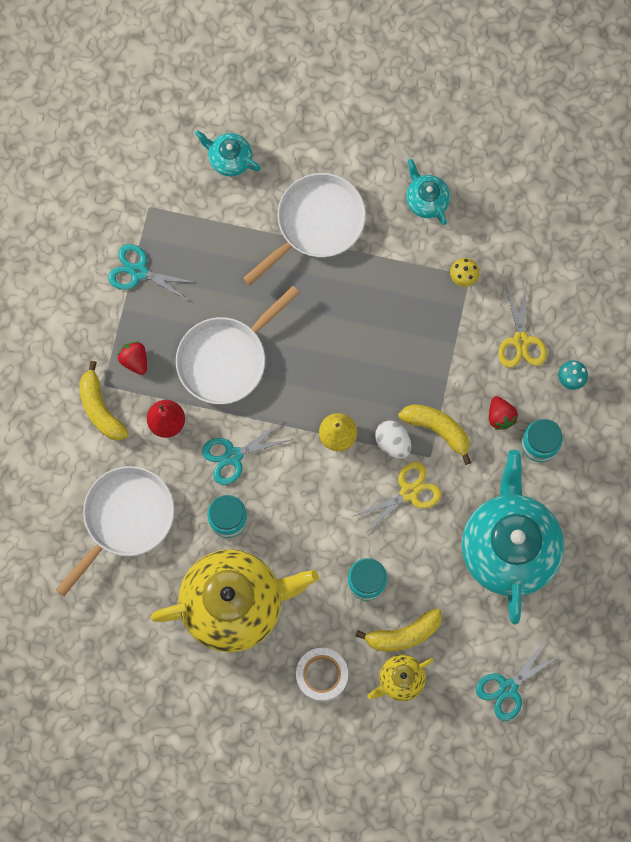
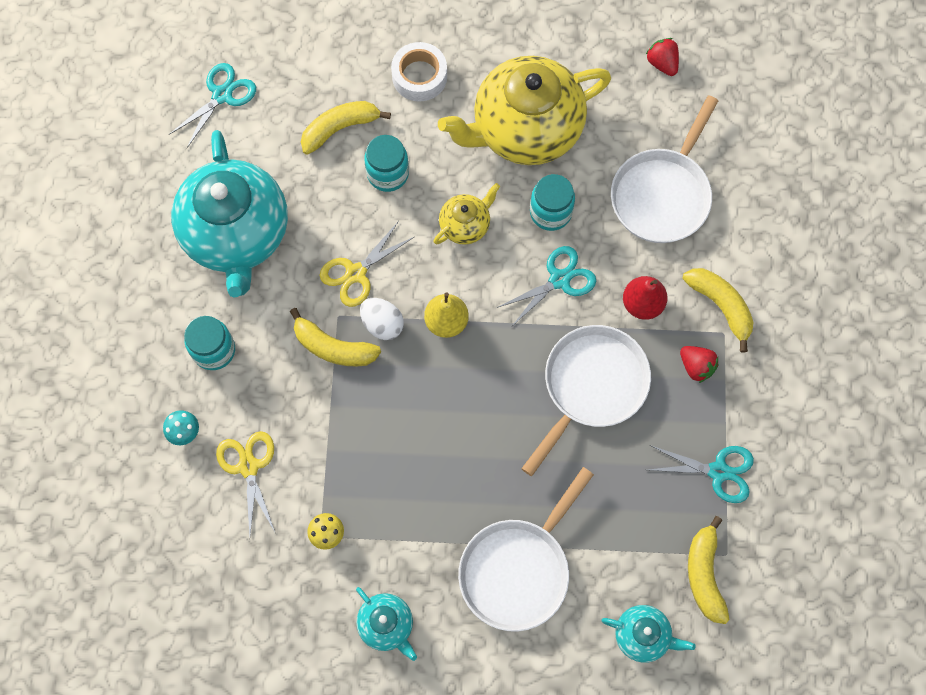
camera: 170 degrees right, 5 degrees down
(170, 195) = (704, 574): none -> yellow banana
(400, 680) = (336, 85): yellow teapot -> yellow teapot (465, 225)
(500, 416) = (263, 374): red strawberry -> red strawberry (662, 63)

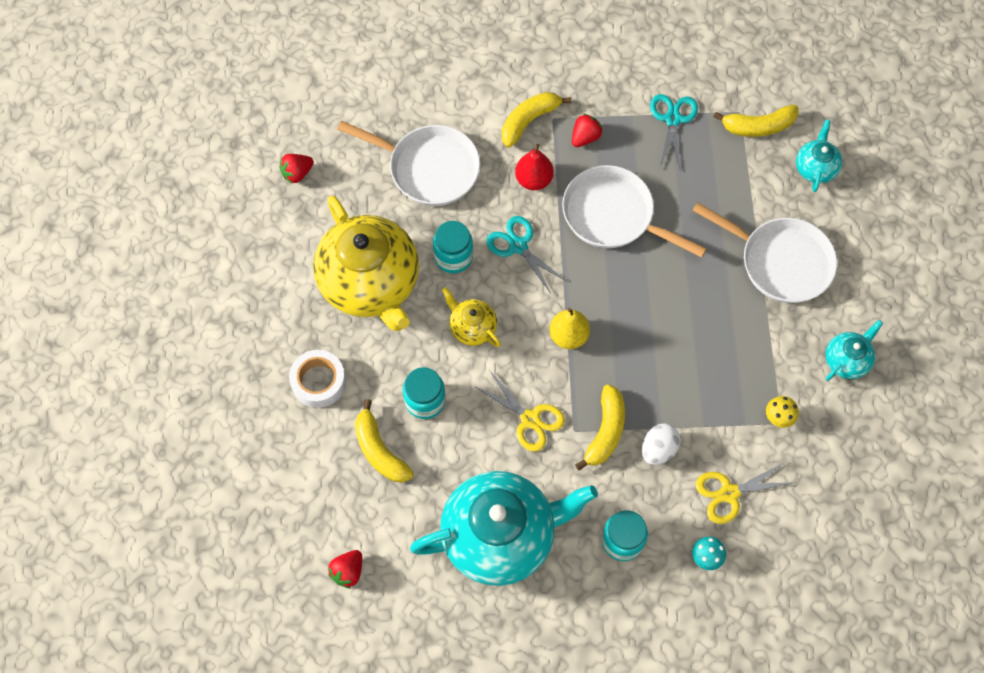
camera: 95 degrees left, 5 degrees down
(222, 95) = (348, 571): turquoise scissors -> red strawberry
(382, 324) = (577, 390): white egg -> white egg (658, 449)

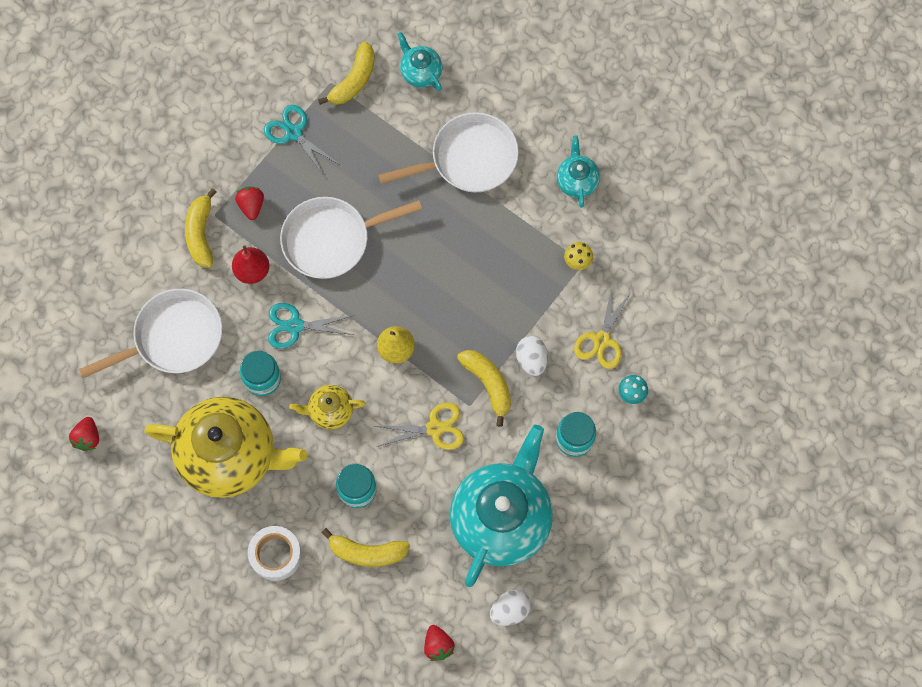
camera: 50 degrees left, 5 degrees up
(427, 607) = (510, 610): none -> white egg

